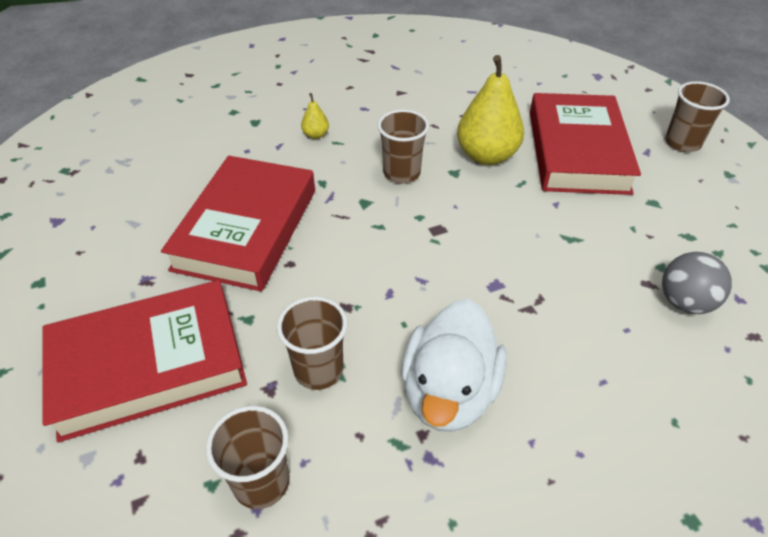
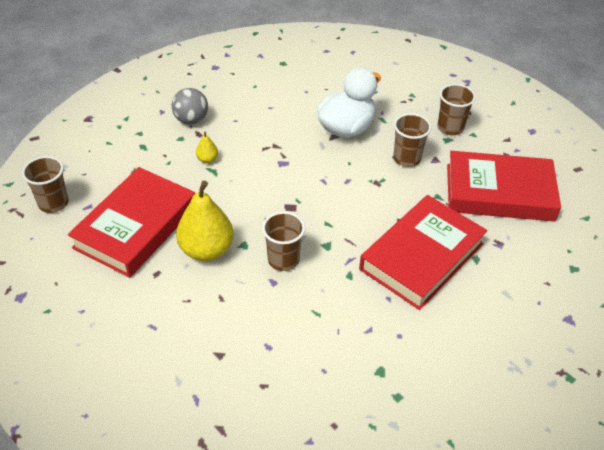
camera: 155 degrees left, 0 degrees up
(316, 135) = (330, 329): yellow pear -> yellow pear (207, 159)

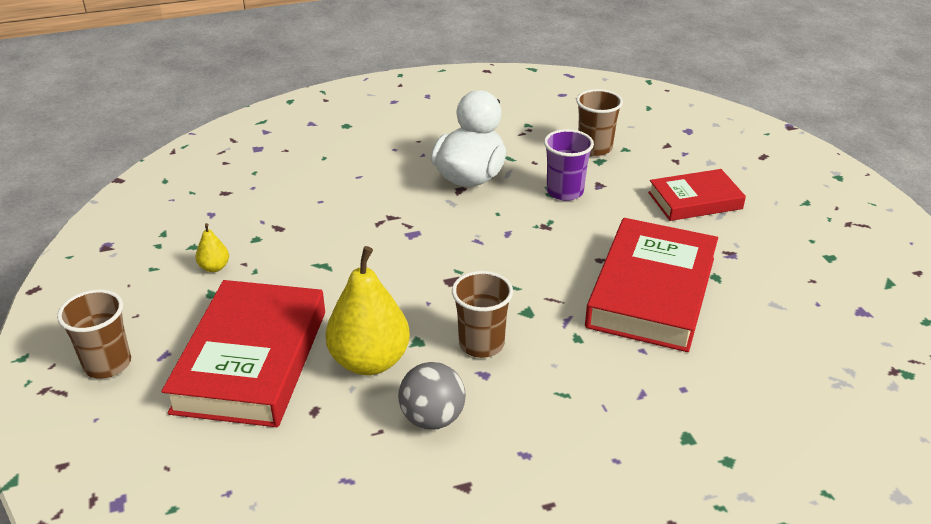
camera: 20 degrees left, 10 degrees down
(191, 120) = (259, 214): grey ball -> grey ball (432, 418)
(207, 159) = (308, 254): yellow pear -> yellow pear (214, 267)
(407, 158) = (565, 192): brown cup -> purple cup
(499, 192) = (695, 200): red book -> red book, size x0.59

